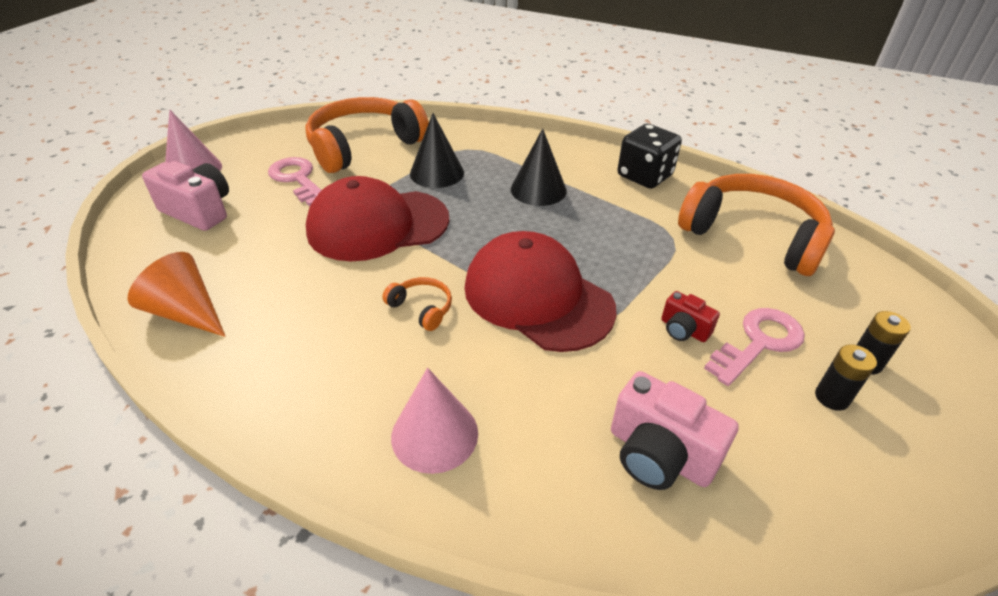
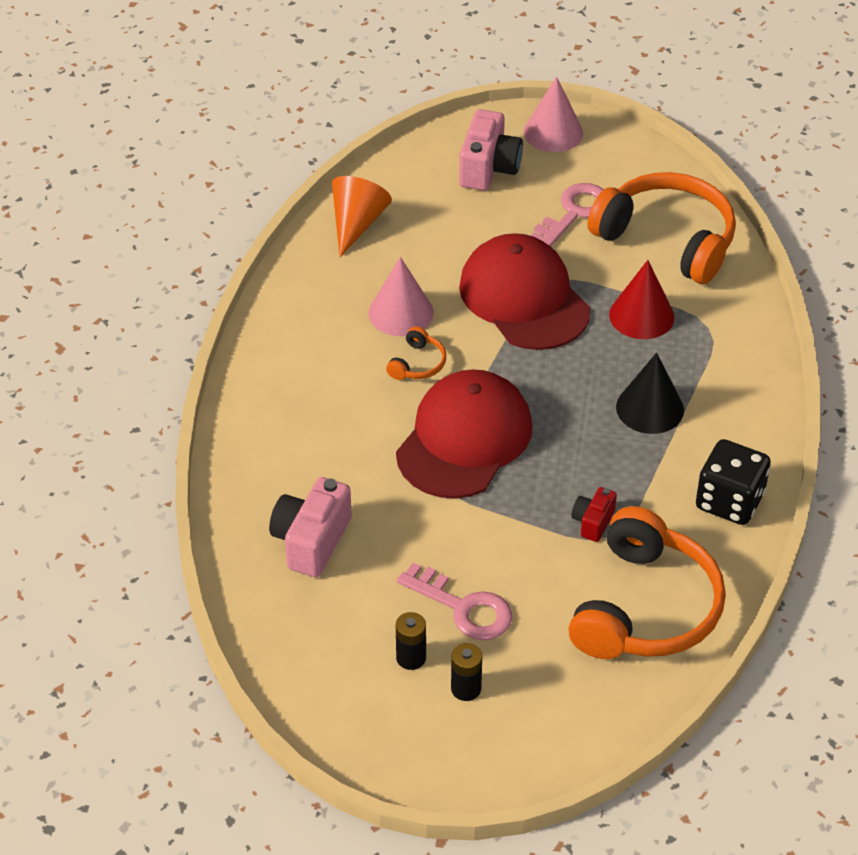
camera: 75 degrees right, 5 degrees up
(434, 434) = (288, 407): pink cone -> pink cone (401, 313)
(437, 173) = (641, 315): black cone -> red cone
(683, 330) = (460, 550): red camera -> red camera (593, 522)

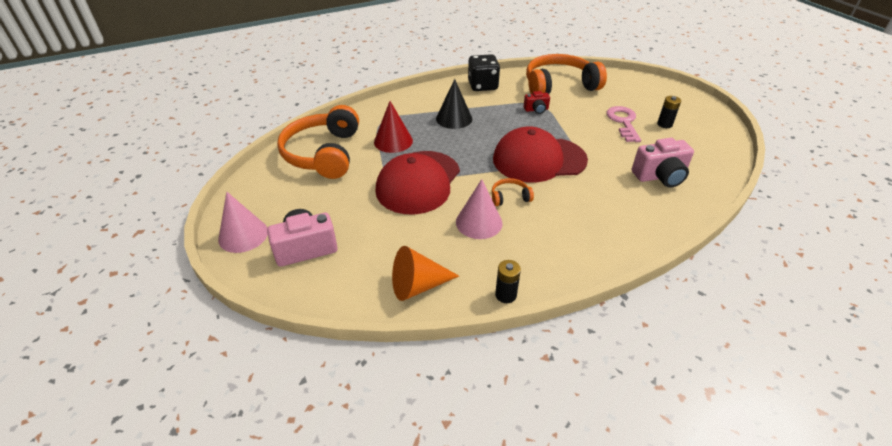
camera: 125 degrees left, 5 degrees down
(466, 689) = (654, 107): black battery -> black battery (505, 295)
(574, 213) = (326, 193): pink key -> none

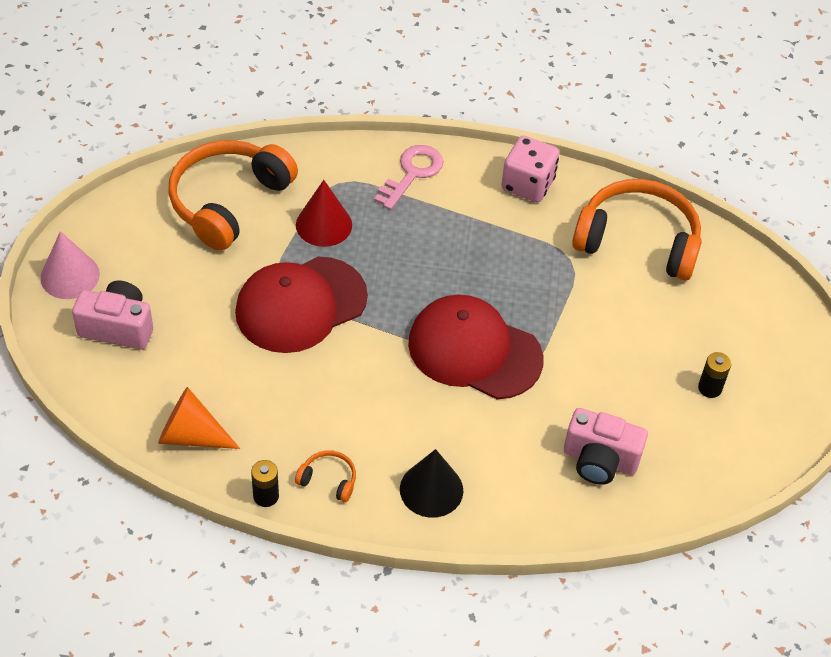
camera: 30 degrees right, 10 degrees up
(454, 118) = (432, 226): black cone -> black cone (431, 489)
(479, 222) = (318, 397): pink cone -> none
(482, 86) = (528, 184): black dice -> pink dice
(509, 197) = (384, 384): orange headphones -> orange headphones (328, 480)
(536, 110) = (557, 268): red camera -> none
(623, 122) = (655, 353): pink key -> pink key (412, 174)

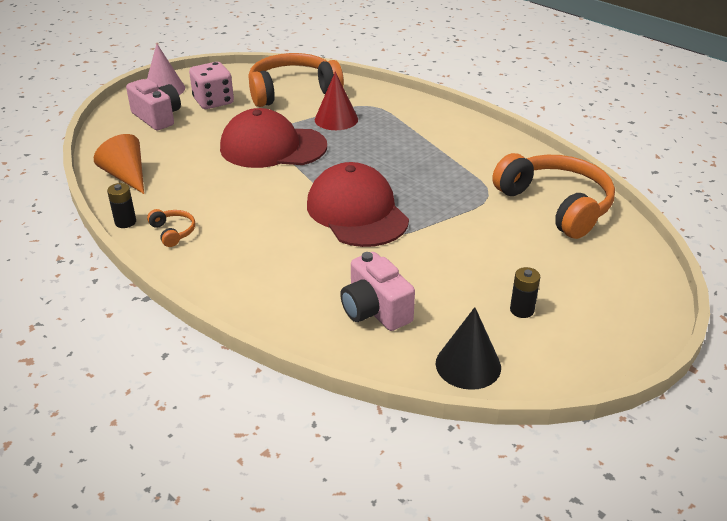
camera: 40 degrees right, 15 degrees down
(412, 174) = (424, 117): pink key -> none
(431, 489) = (231, 268): black cone -> black cone (468, 365)
(528, 184) = (501, 148): pink dice -> pink dice (213, 101)

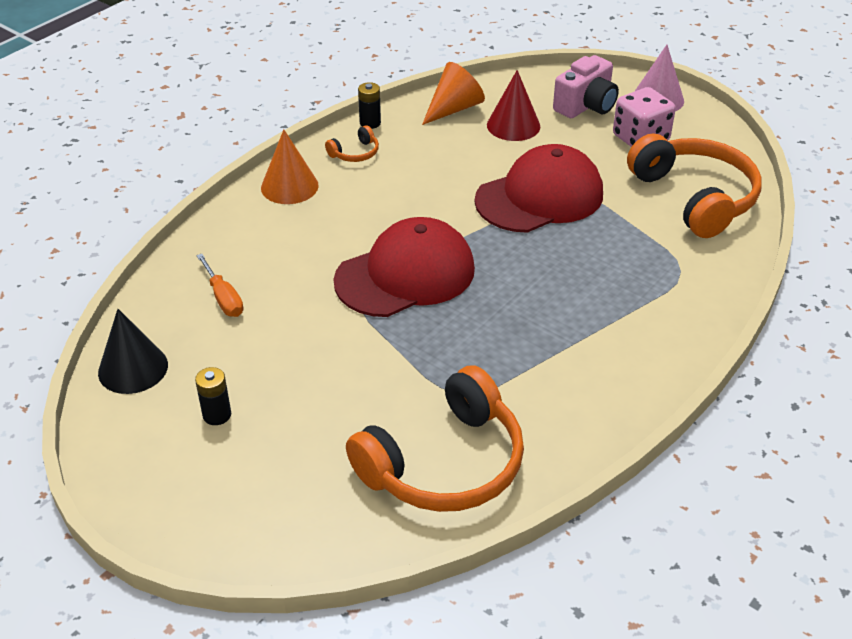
camera: 85 degrees right, 5 degrees up
(212, 272) = (289, 186): none -> orange cone
(273, 147) = (539, 197): red cap -> red cap turned 60 degrees clockwise
(336, 119) = (628, 242): red cone -> red cone (513, 125)
(375, 310) = (224, 298): pink camera -> orange screwdriver

